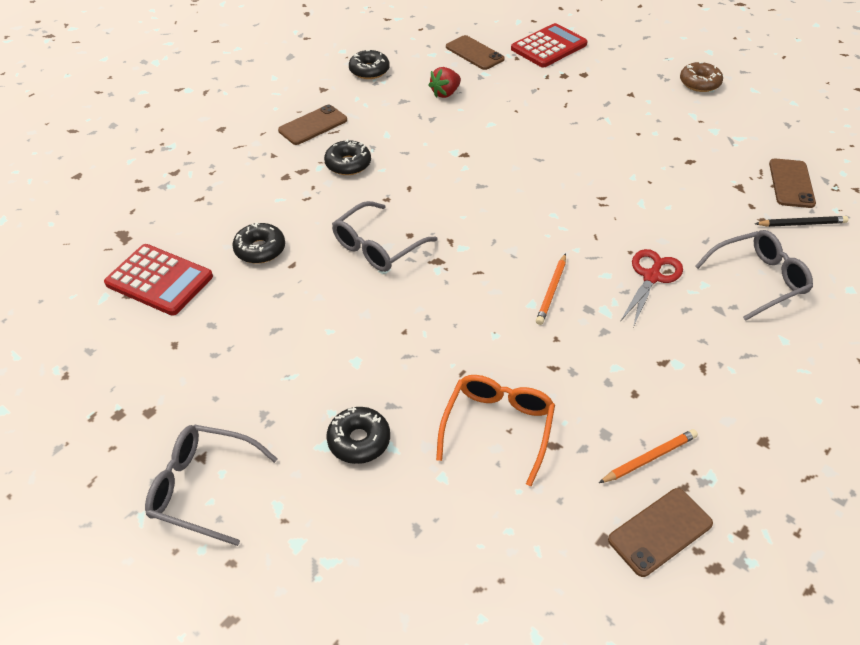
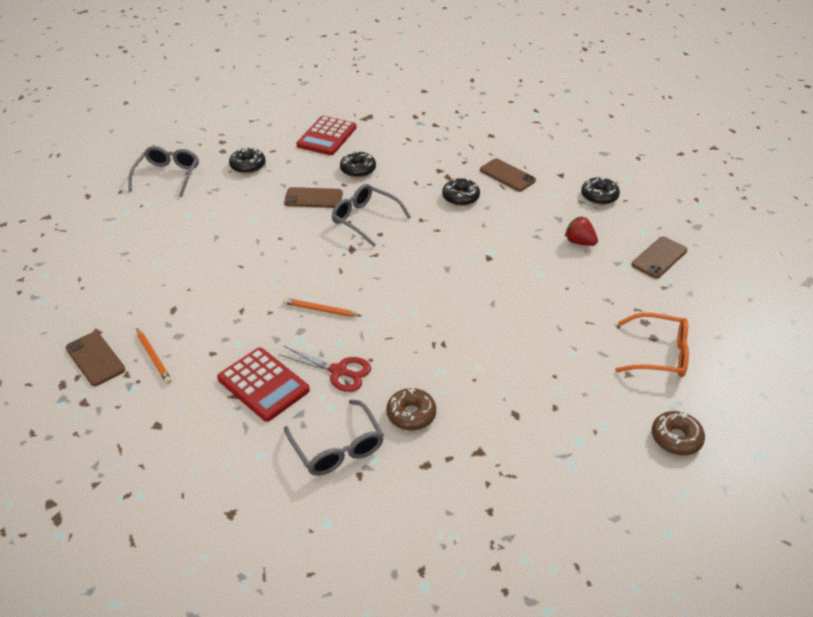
camera: 85 degrees right, 5 degrees down
(359, 440) = (190, 226): black donut -> black donut (248, 165)
(498, 427) = (192, 283): orange glasses -> orange glasses (659, 354)
(548, 47) = (698, 310): red calculator -> red calculator (263, 384)
(703, 226) = (411, 414): none -> brown donut
(791, 183) = (494, 500): brown phone -> brown phone (313, 198)
(801, 224) = (424, 498): black pencil -> none

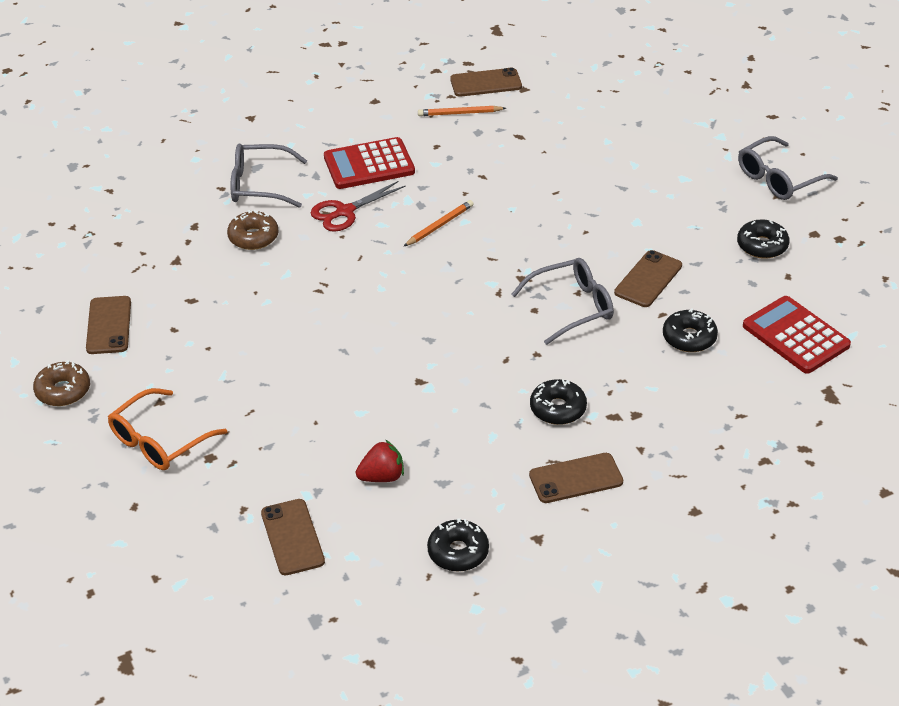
camera: 120 degrees right, 0 degrees up
(168, 176) = (778, 179): grey glasses -> grey glasses turned 105 degrees clockwise
(588, 452) = (108, 325): none -> brown phone

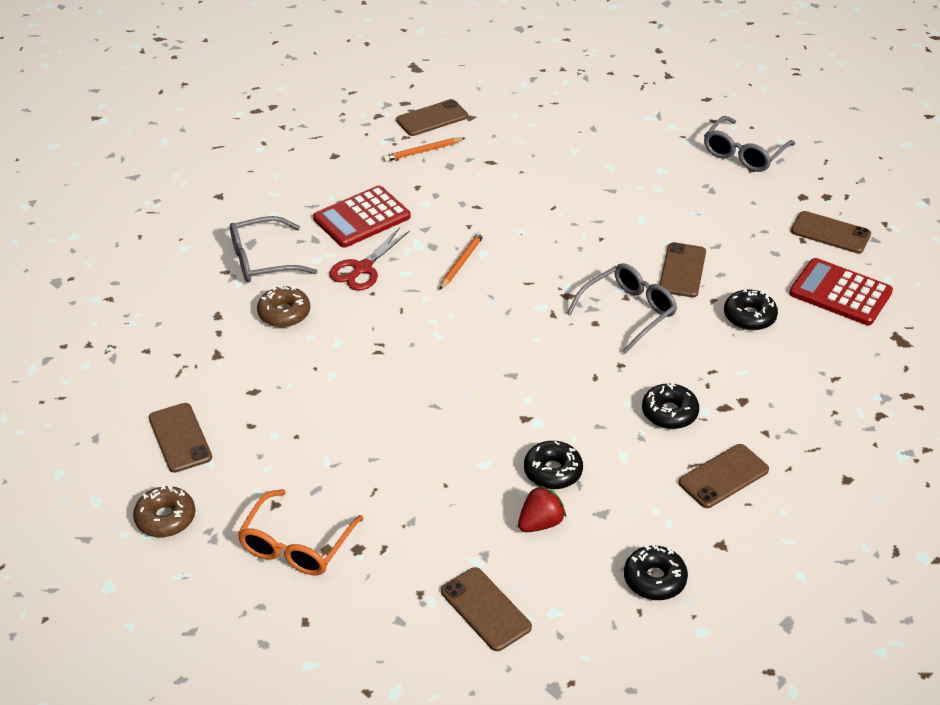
camera: 20 degrees left, 0 degrees up
(762, 246) = (764, 217): black donut -> black donut (553, 471)
(821, 275) = (830, 233): none -> brown phone

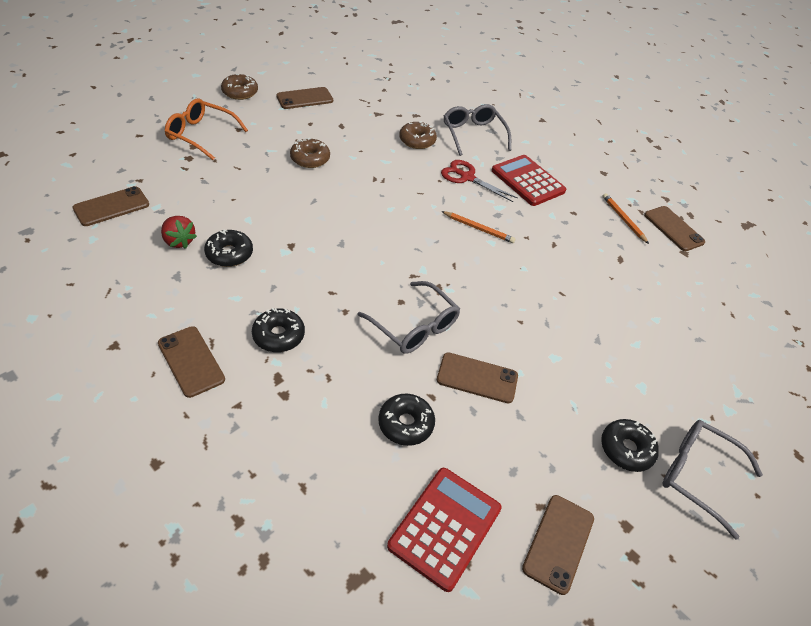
camera: 85 degrees right, 5 degrees up
(342, 417) = (310, 159): none -> brown donut
(654, 579) = (96, 297): black donut -> black donut (626, 449)

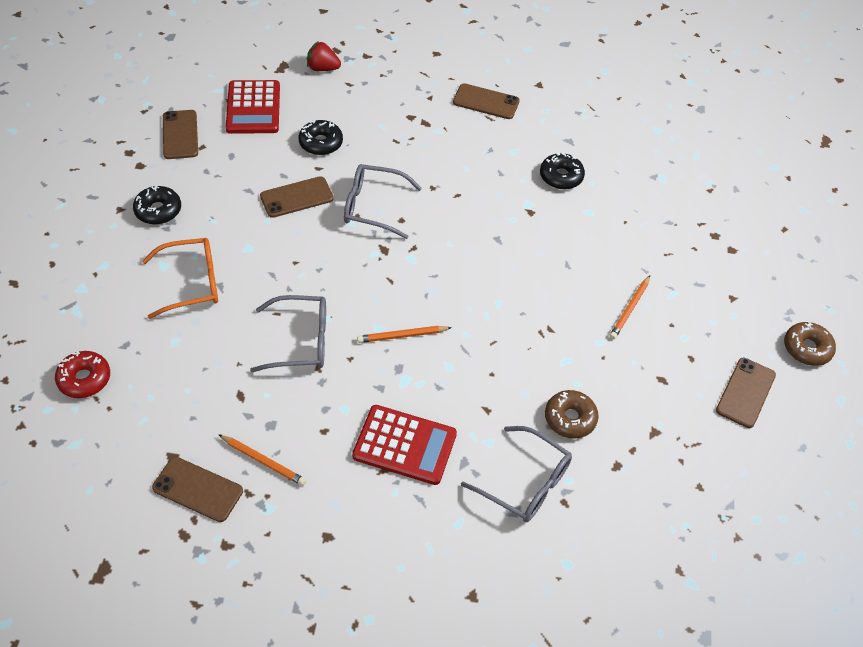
camera: 145 degrees right, 5 degrees up
(111, 207) = (687, 157): brown phone -> none
(179, 241) = (605, 163): red strawberry -> red strawberry (322, 68)
(201, 135) = (746, 266): orange glasses -> orange glasses (192, 283)
(278, 335) = (455, 145): black donut -> none
(310, 159) = (629, 309): brown donut -> orange pencil
(467, 177) = (469, 399): red scissors -> none
(697, 475) = (97, 222): grey glasses -> grey glasses (301, 341)
(739, 332) = (84, 379): none -> red donut

